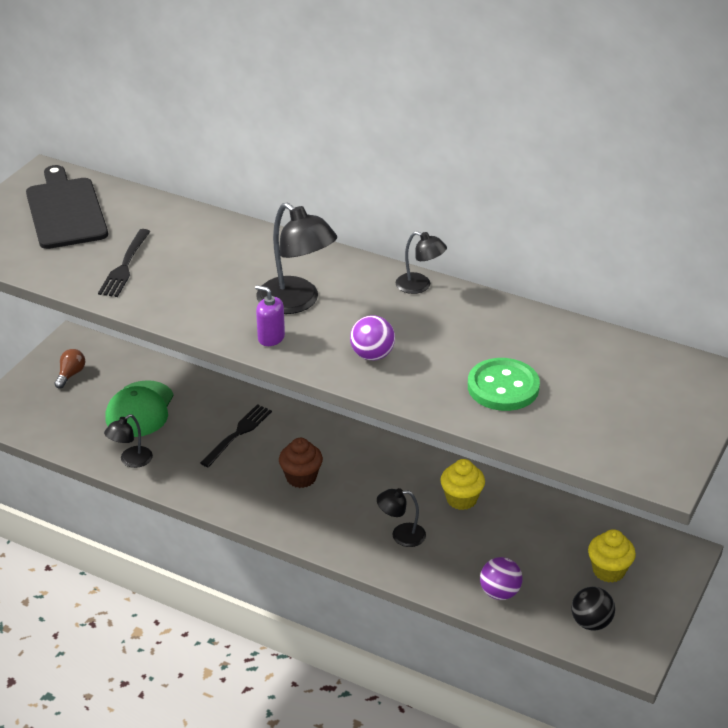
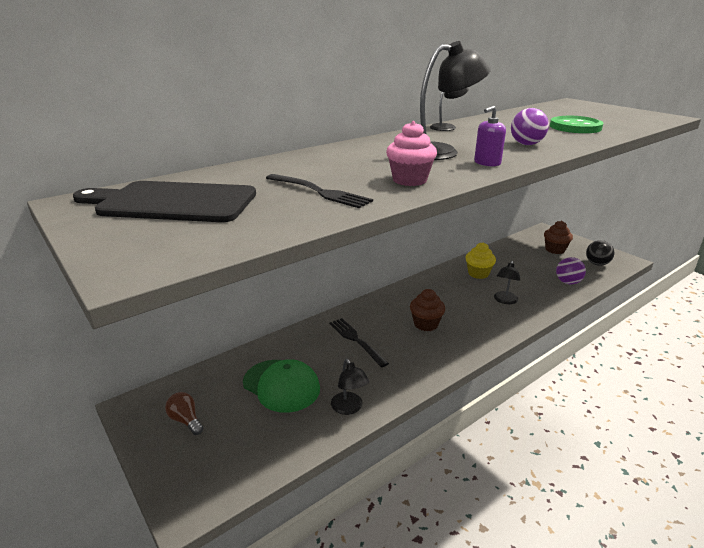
camera: 65 degrees left, 10 degrees down
(183, 303) = (409, 180): none -> pink cupcake
(608, 570) = (555, 250): yellow cupcake -> brown cupcake

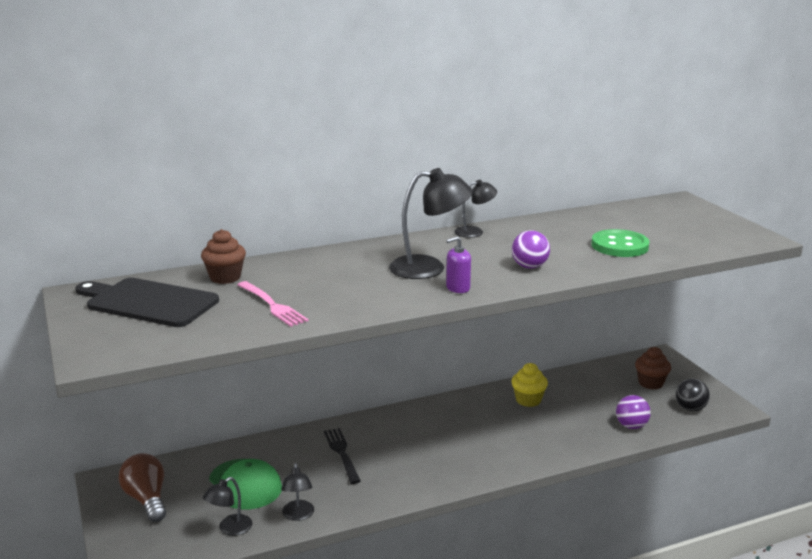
camera: 15 degrees right, 5 degrees down
(186, 420) = (147, 499): brown light bulb -> brown light bulb, size x1.66
(319, 192) = (272, 305): black fork -> pink fork
(409, 180) = (362, 301): pink cupcake -> none
(426, 324) = (426, 448): brown cupcake -> brown cupcake (225, 277)
(504, 301) = (535, 436): black lamp -> black lamp (230, 529)

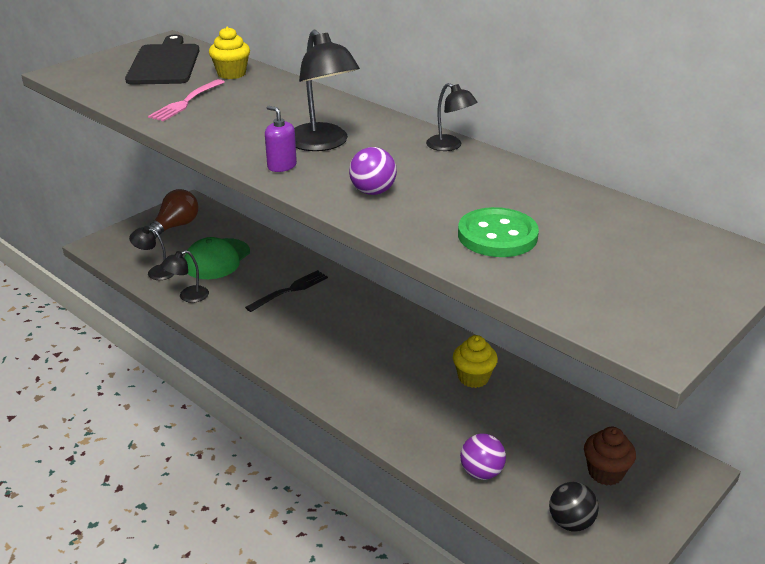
camera: 65 degrees right, 10 degrees up
(225, 277) = (231, 74): brown cupcake -> yellow cupcake

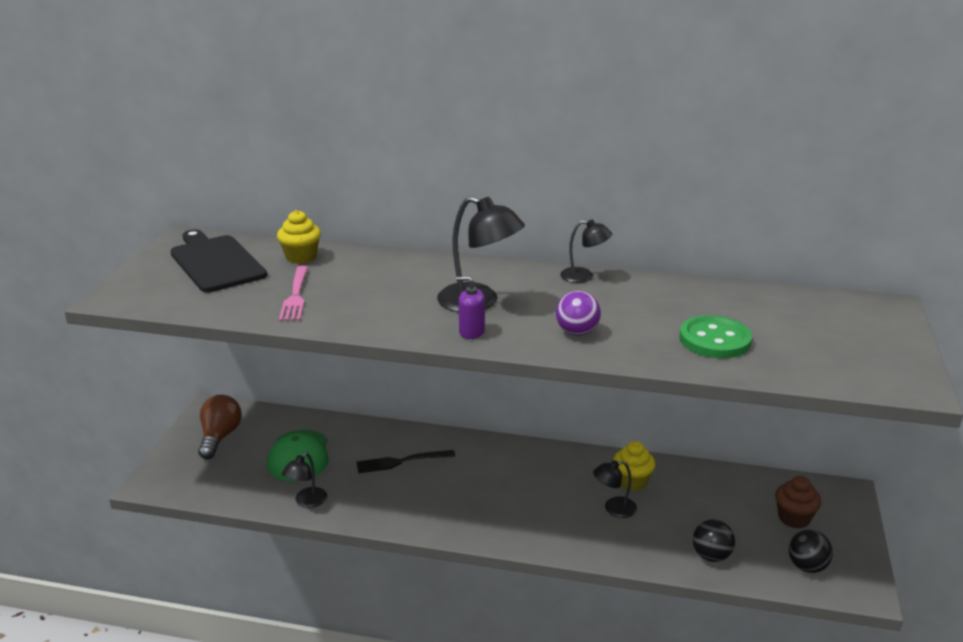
camera: 30 degrees left, 5 degrees down
(156, 272) = (247, 489): black lamp -> black lamp (614, 509)
(290, 290) = (401, 461): black fork -> black fork turned 120 degrees counterclockwise
(481, 472) = (711, 556): purple ball -> black ball

